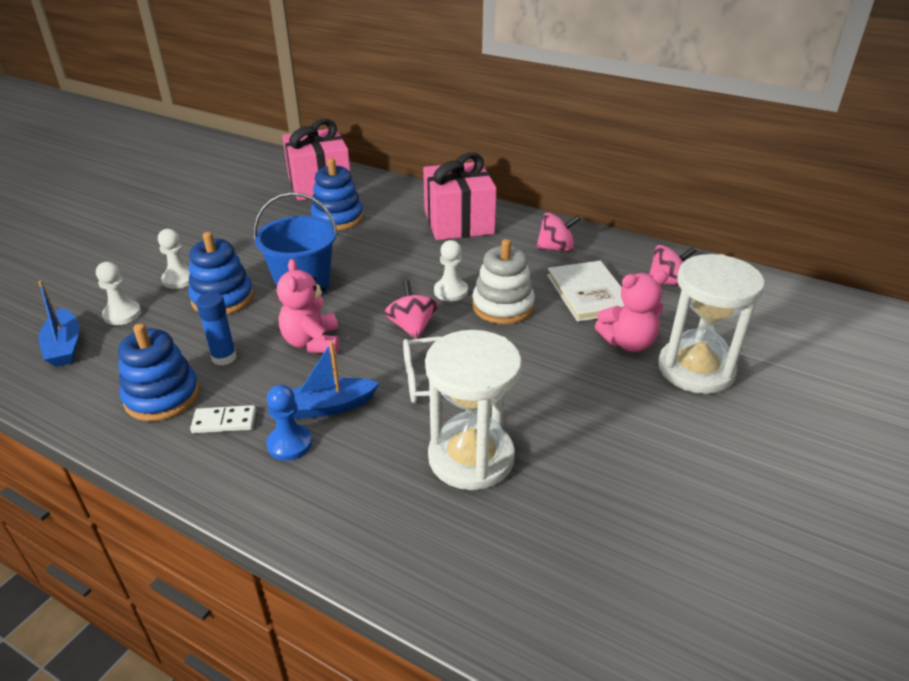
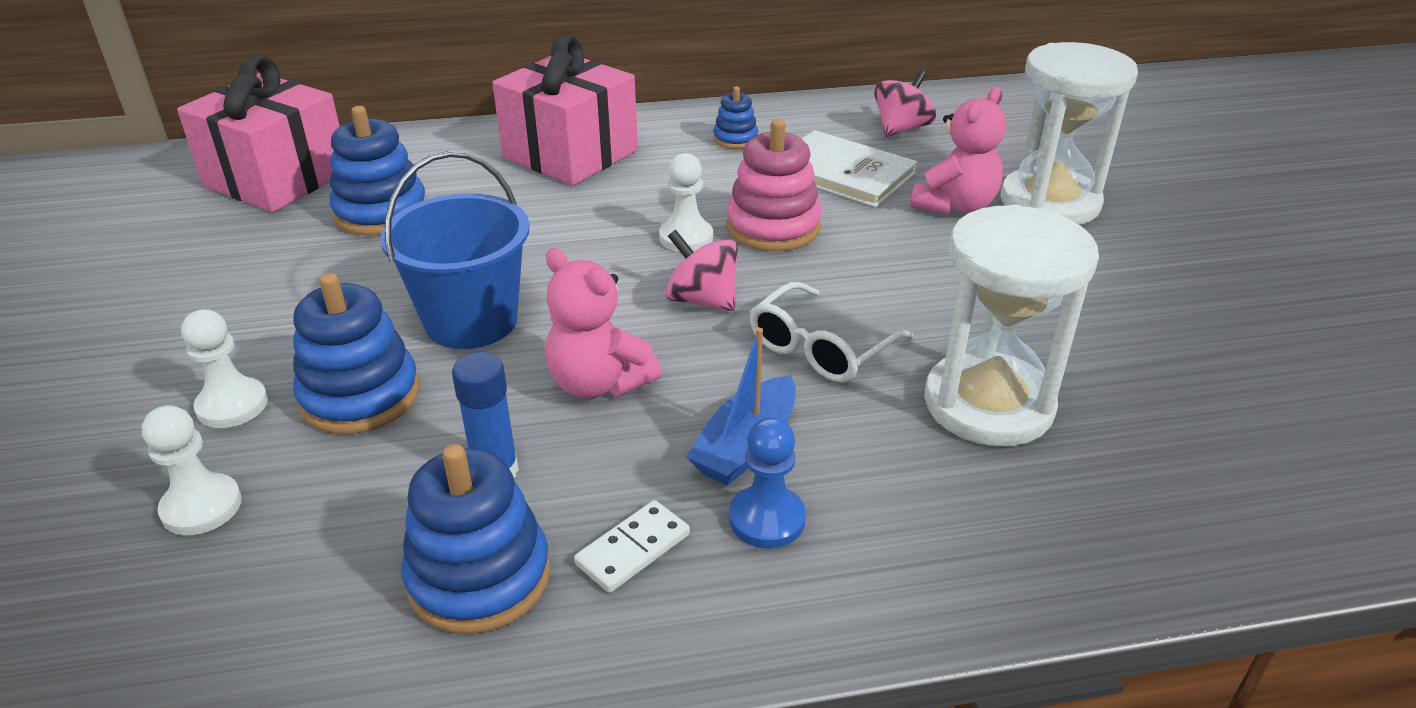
camera: 40 degrees left, 0 degrees up
(64, 346) = (159, 614): blue boat -> none
(503, 306) = (773, 227): white stacking toy -> pink stacking toy
(556, 248) = (735, 139): pink spinning top -> blue stacking toy

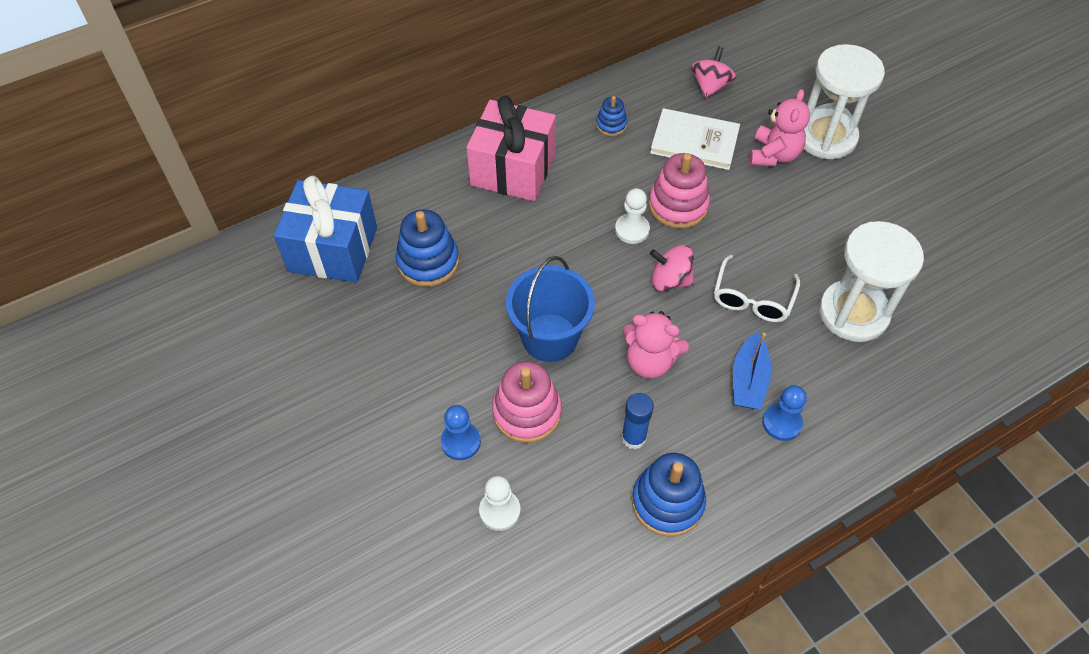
camera: 20 degrees left, 20 degrees up
(232, 405) = (461, 442): white pawn -> blue pawn
(277, 178) = (333, 249): pink gift -> blue gift
(360, 396) = (527, 412): blue stacking toy -> pink stacking toy
(633, 549) = (729, 462): white domino -> none

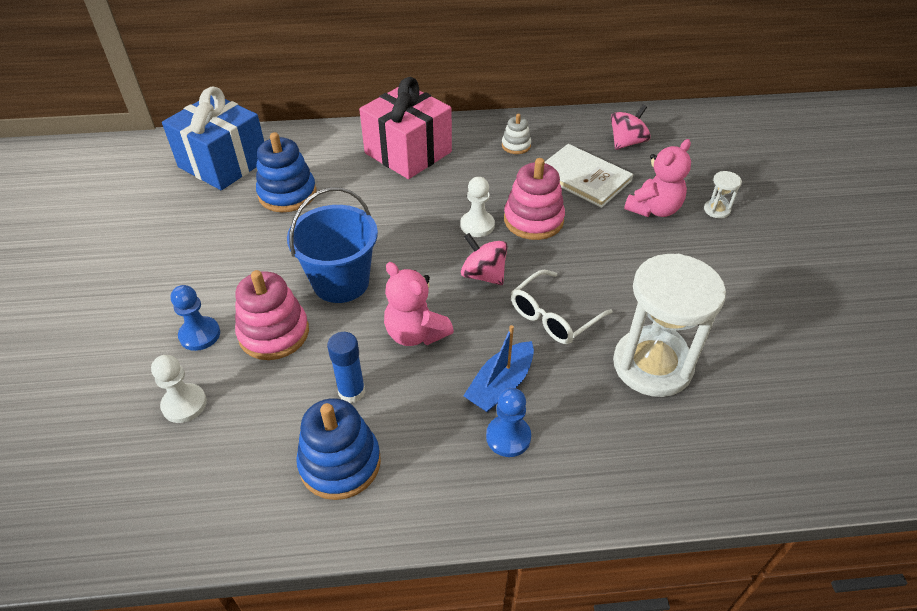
camera: 25 degrees right, 10 degrees down
(611, 125) = (516, 145): blue stacking toy -> white stacking toy
(826, 137) = (716, 210): white hourglass -> white hourglass, size x0.41

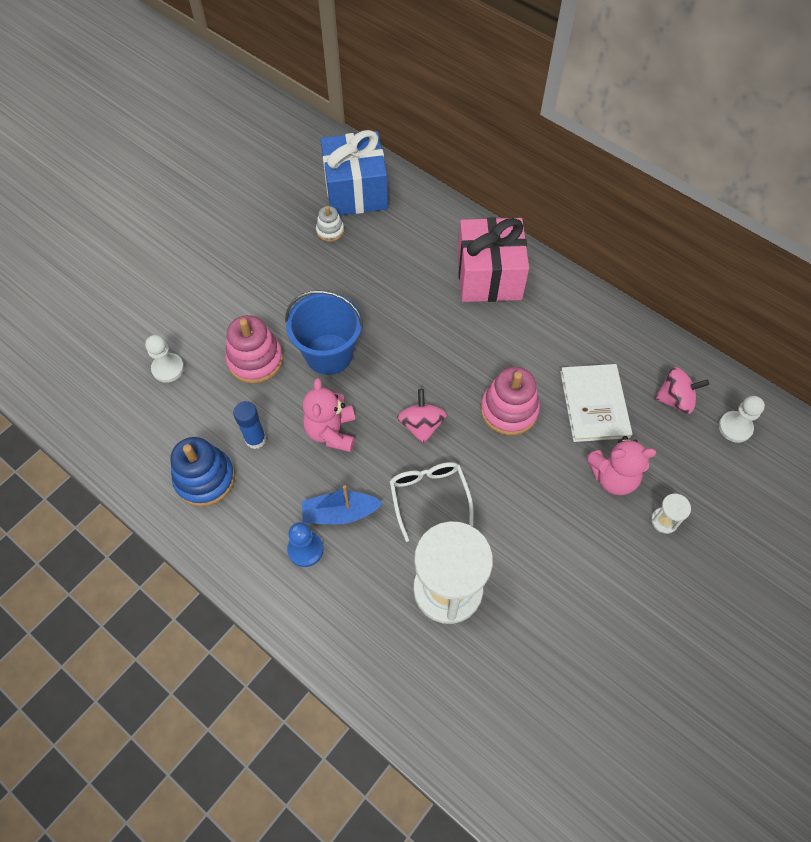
camera: 45 degrees right, 15 degrees up
(200, 335) = (217, 326): blue pawn -> none
(287, 194) = (369, 252): blue stacking toy -> none
(477, 225) = (464, 381): white pawn -> white pawn (735, 427)
(516, 145) = (578, 332): white stacking toy -> white stacking toy (330, 231)
(553, 316) = (429, 496): white glasses -> white glasses turned 75 degrees clockwise

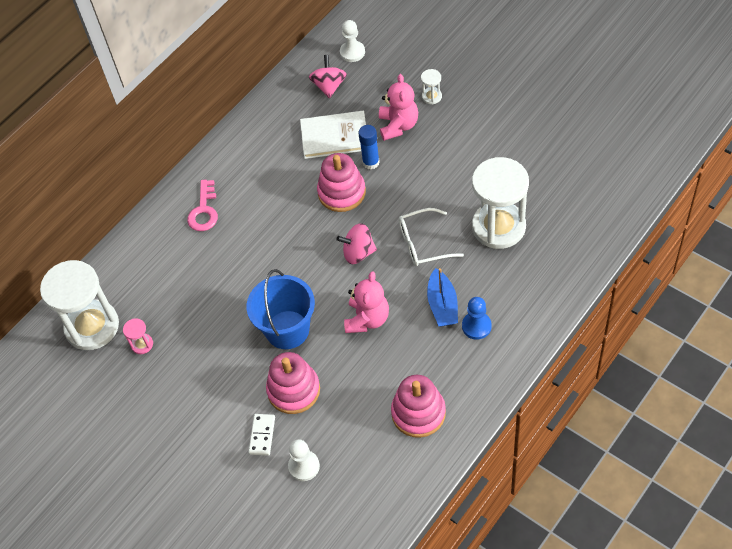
camera: 85 degrees left, 5 degrees down
(205, 479) = (418, 413): blue stacking toy -> pink stacking toy
(210, 332) = (262, 435): none -> white domino
(255, 439) = (377, 378): blue glue stick -> blue glue stick (371, 162)
(330, 231) = (142, 344): white stacking toy -> pink hourglass
(331, 432) = (367, 319): pink teddy bear -> pink teddy bear turned 75 degrees counterclockwise
(356, 191) = (92, 326): blue gift -> white hourglass
(489, 276) = (204, 211): pink gift -> pink key

